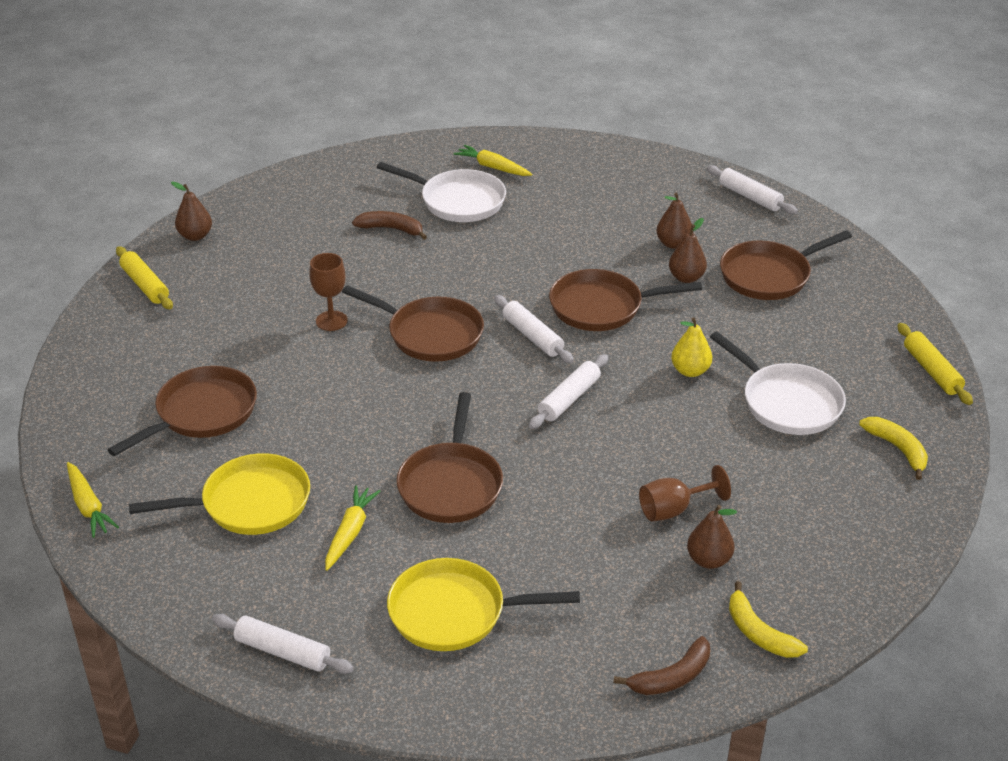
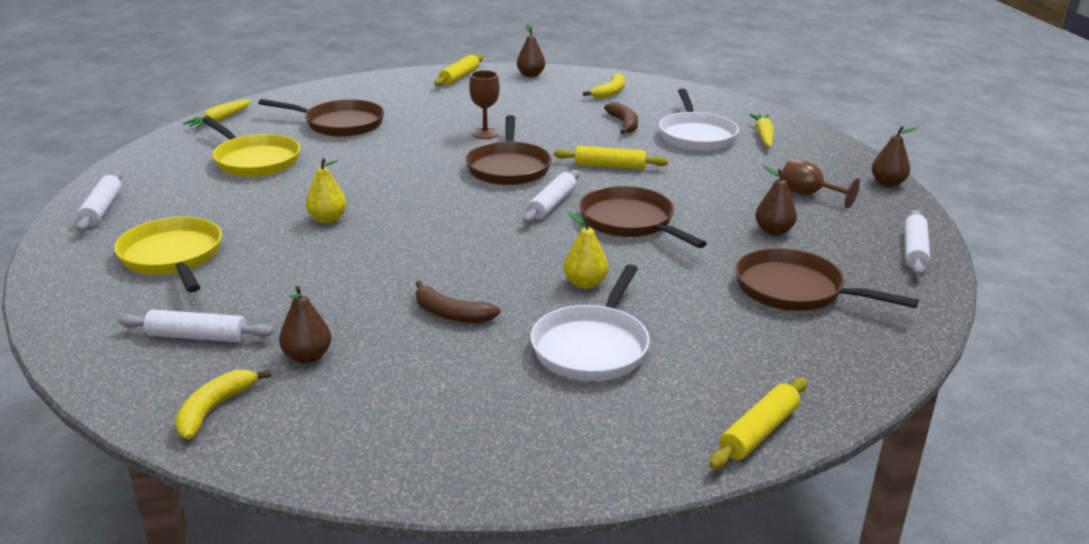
camera: 60 degrees right, 10 degrees down
(350, 533) = (244, 199): yellow carrot -> none
(451, 484) = (327, 219): brown pan -> yellow pear
(480, 274) = (610, 166): none -> yellow rolling pin
(569, 399) = (483, 238): white rolling pin -> white rolling pin (197, 336)
(672, 677) = (130, 374): brown banana -> brown banana (451, 314)
(673, 509) = (369, 322): brown goblet -> brown goblet (808, 195)
(686, 278) = (729, 249): brown pear -> brown pear (887, 183)
(897, 449) = (582, 437): yellow banana -> yellow banana (610, 92)

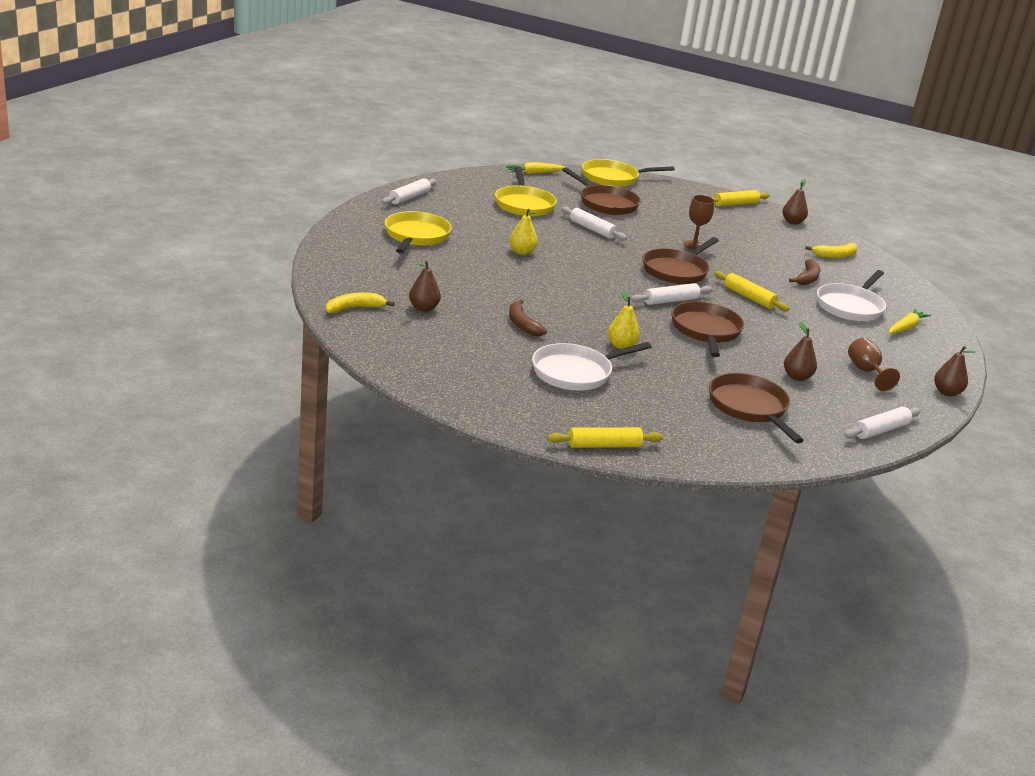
camera: 35 degrees right, 0 degrees up
(197, 336) = (384, 276): white rolling pin -> white rolling pin (592, 229)
(311, 94) = (613, 178): none -> yellow pan

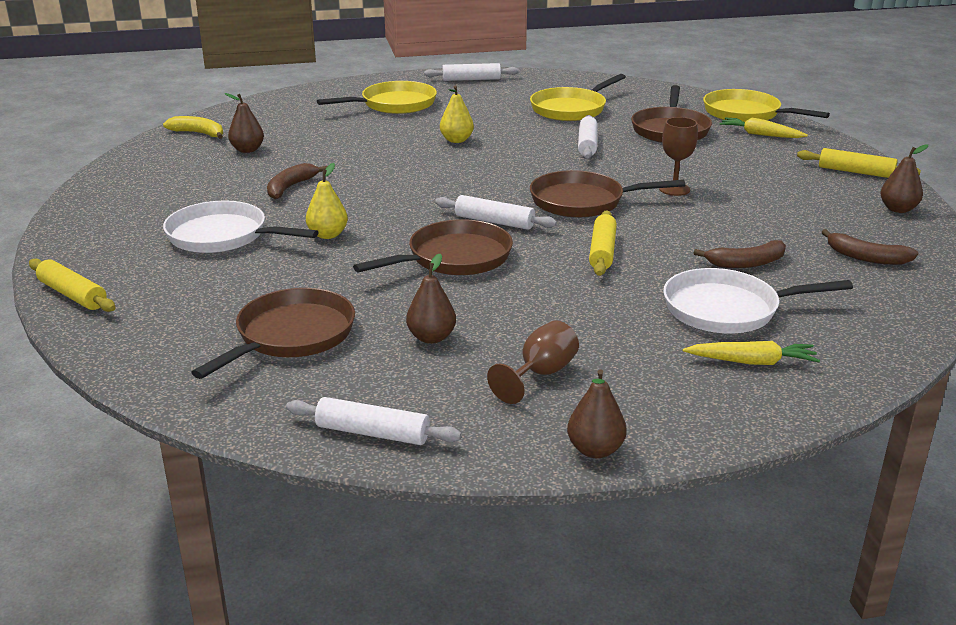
camera: 55 degrees right, 0 degrees up
(534, 173) = (658, 90): yellow carrot -> yellow carrot (760, 135)
(835, 256) = (866, 257): yellow banana -> brown banana

